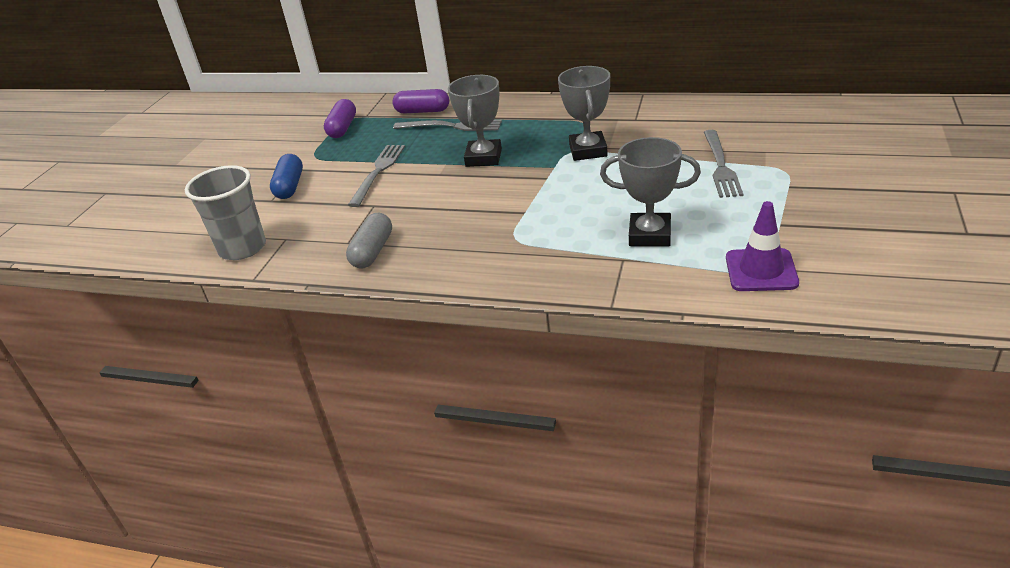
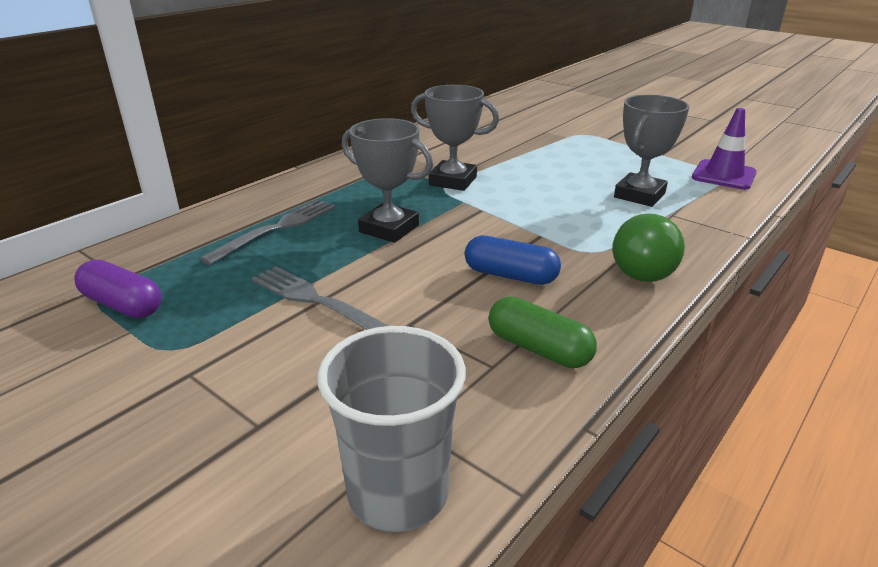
camera: 70 degrees left, 5 degrees down
(290, 186) = (239, 394): blue capsule -> blue capsule (510, 275)
(372, 251) = (539, 349): grey capsule -> green capsule
(422, 111) = (197, 237): purple capsule -> none
(508, 266) = (645, 267): none -> green light bulb
(720, 166) = (551, 147): grey fork -> none

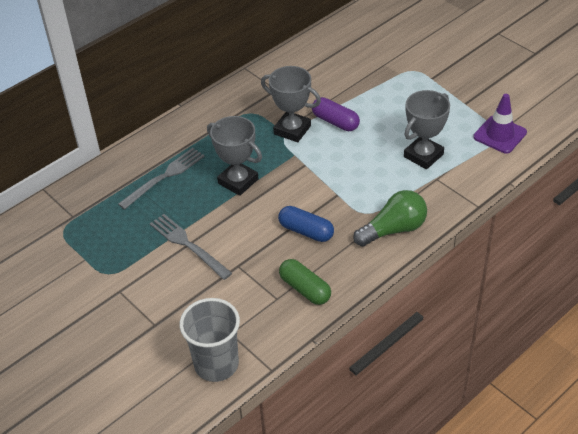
camera: 10 degrees right, 15 degrees up
(123, 305) = (78, 239): purple capsule -> purple capsule (335, 122)
(645, 267) = (394, 229): green light bulb -> green light bulb turned 150 degrees counterclockwise

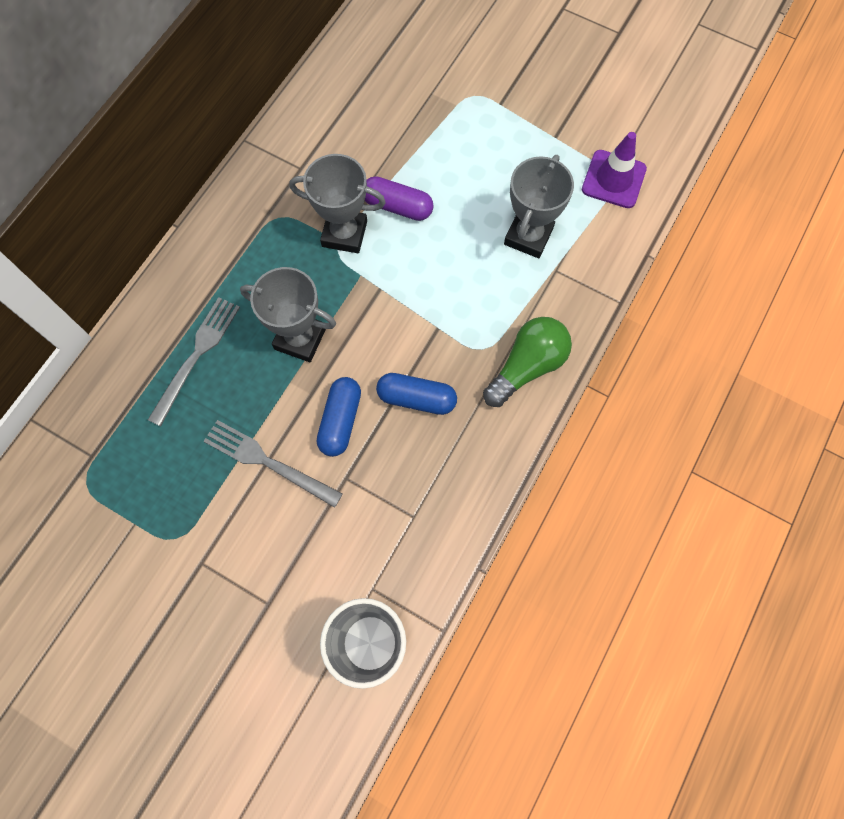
camera: 20 degrees left, 25 degrees up
(247, 232) = (340, 421): none -> blue capsule
(305, 289) = (445, 492): green capsule -> none

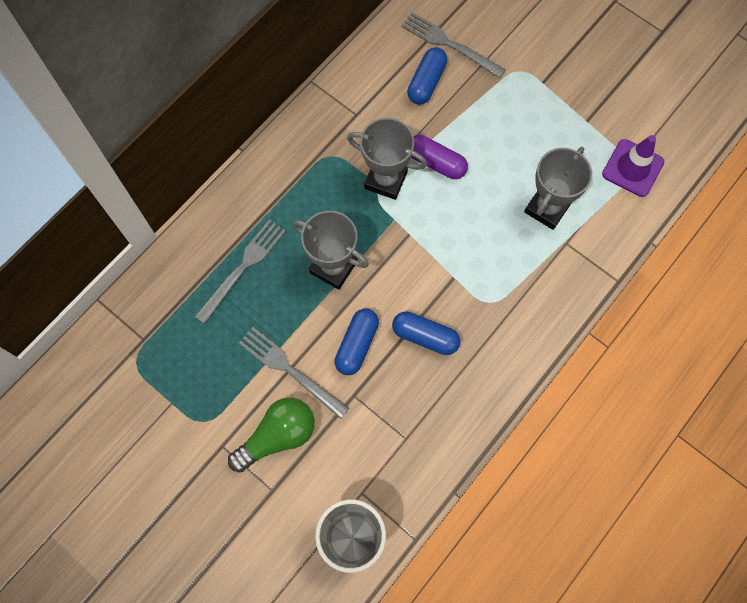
camera: 10 degrees right, 0 degrees up
(373, 122) = (426, 82): none -> blue capsule
(392, 79) = (449, 44): none -> grey fork
(527, 366) = (526, 324): green light bulb -> green light bulb (278, 436)

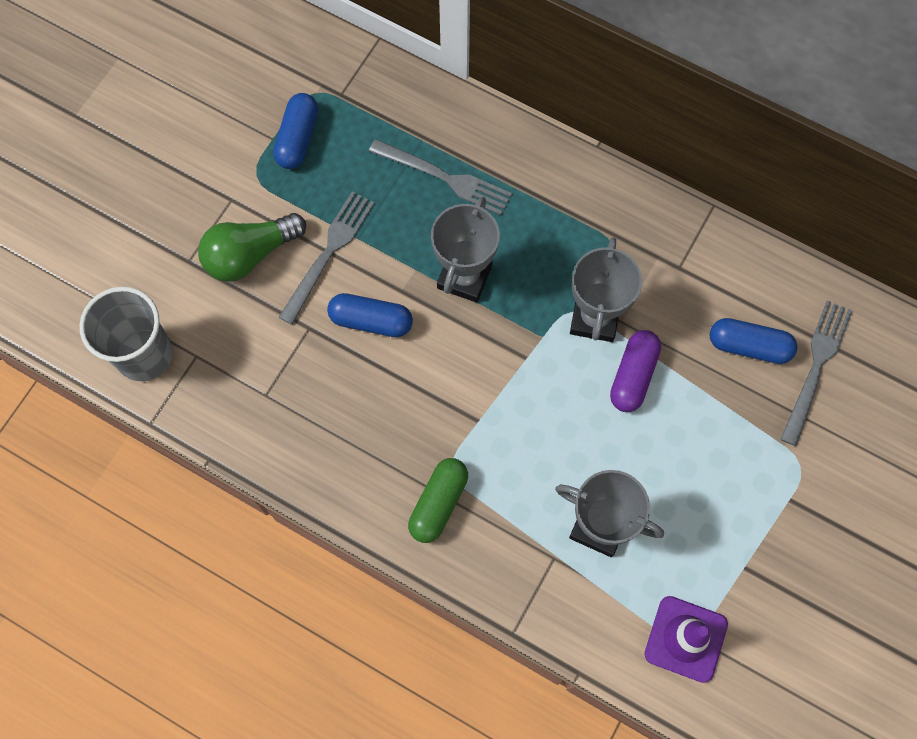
camera: 80 degrees right, 0 degrees up
(278, 436) = (250, 255): green light bulb -> green light bulb turned 105 degrees clockwise
(425, 336) = (394, 397): blue capsule -> blue capsule (297, 138)
(515, 317) = (438, 503): none -> green capsule

